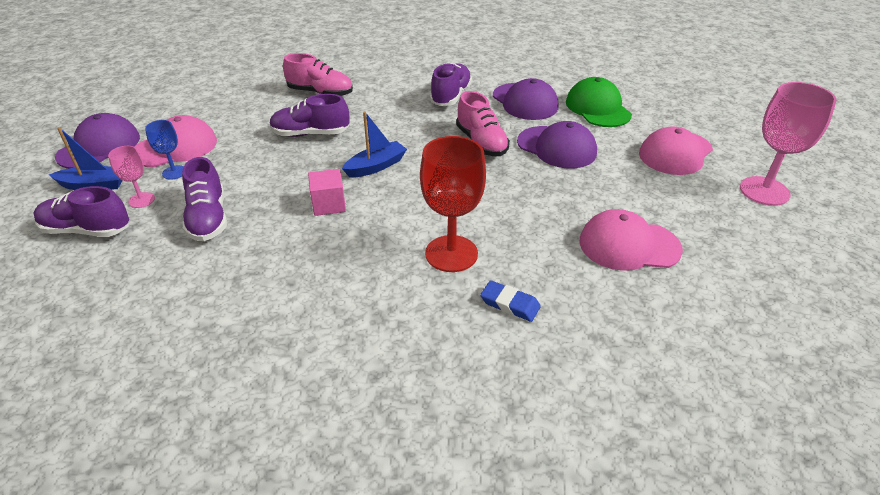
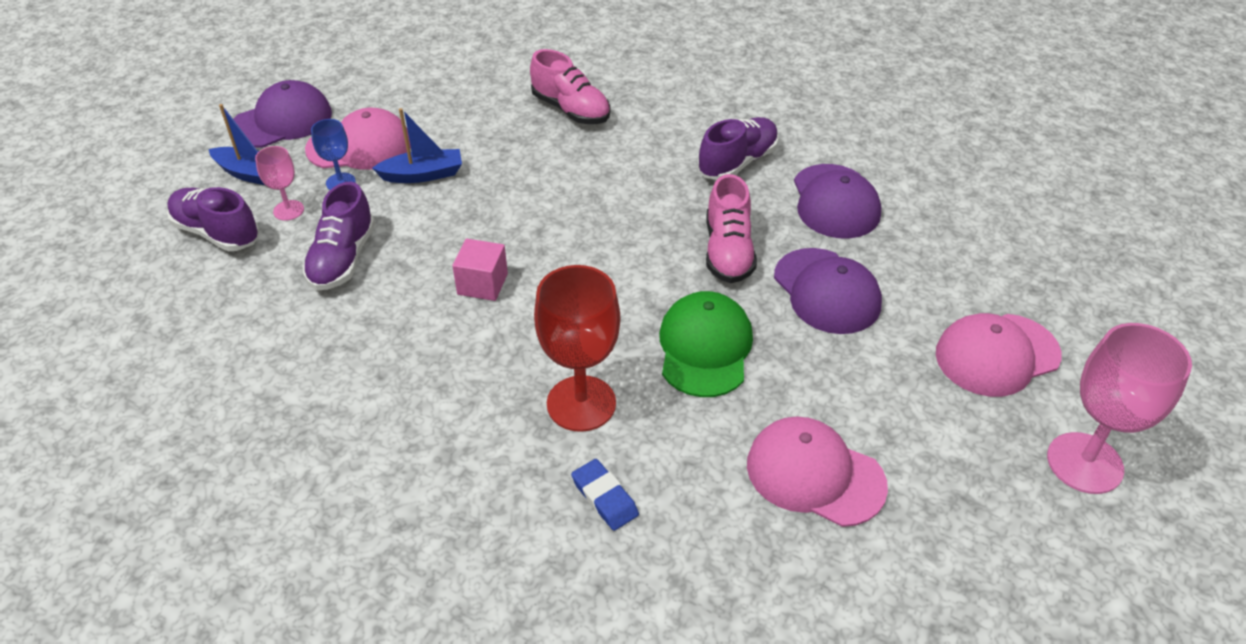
camera: 25 degrees right, 5 degrees up
(310, 134) = (521, 172): purple shoe -> none
(376, 166) = (570, 246): blue boat -> blue boat (423, 175)
(598, 108) = (936, 244): green cap -> green cap (705, 348)

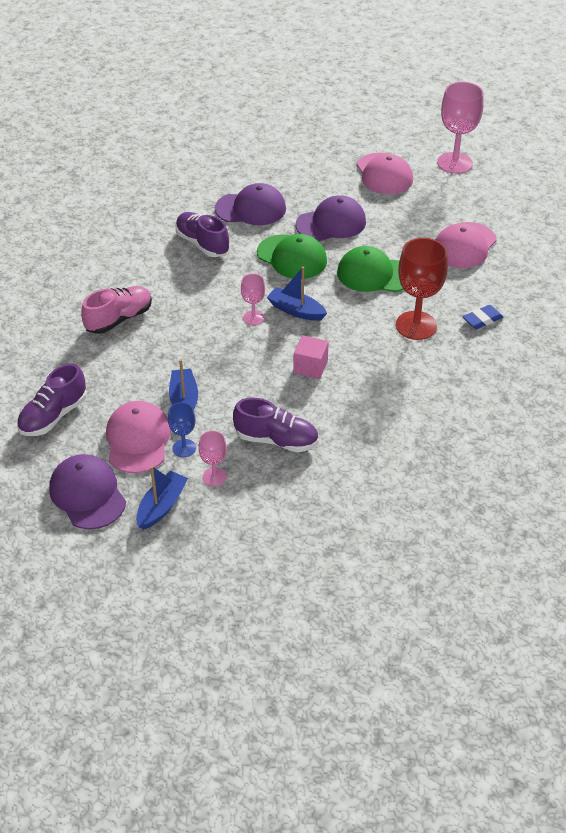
camera: 85 degrees left, 0 degrees up
(217, 233) = (235, 518): purple shoe -> purple shoe (53, 416)
(584, 222) = (253, 318): none -> pink goblet
(604, 263) = (296, 310): none -> blue boat
(728, 251) = (292, 257): pink shoe -> green cap

